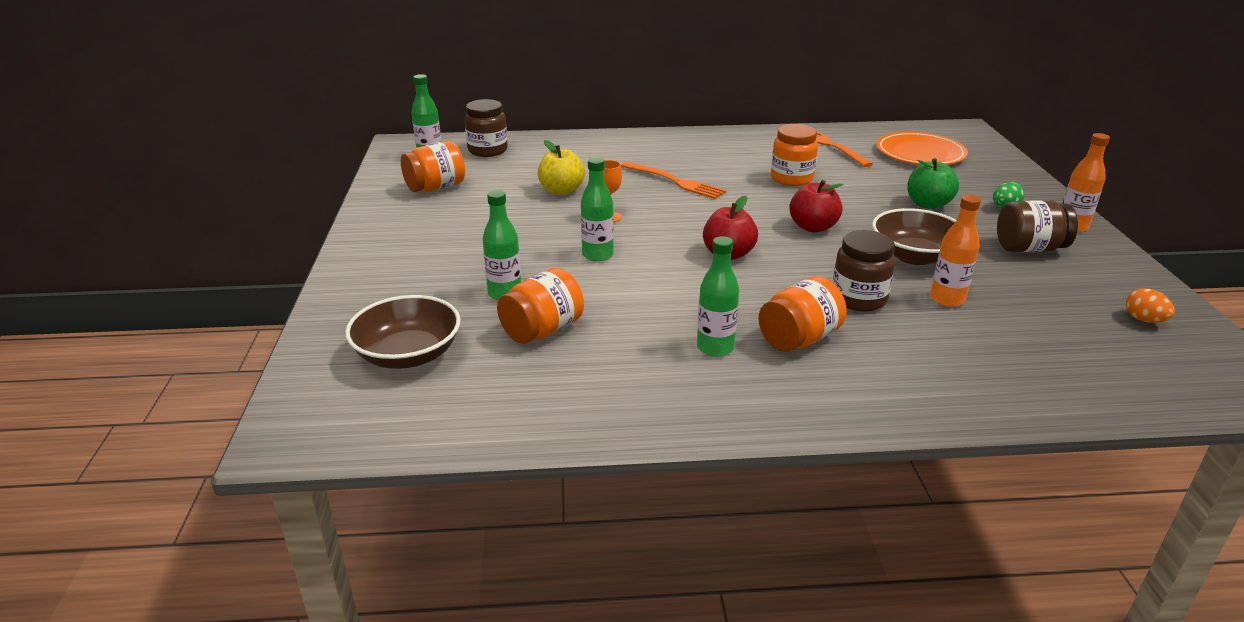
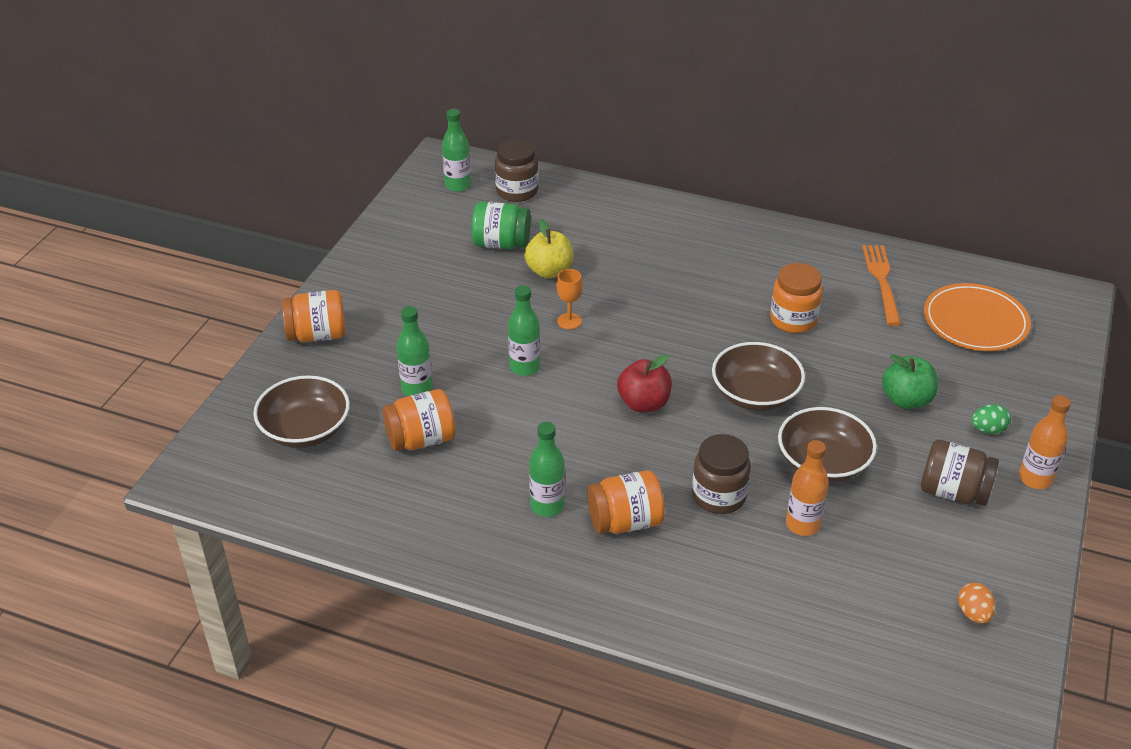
camera: 25 degrees right, 10 degrees up
(436, 187) = (437, 233): orange jar -> orange jar (317, 335)
(502, 183) = (501, 243): none -> green jar
(676, 182) = (670, 290): orange fork -> none
(813, 227) = (755, 394): red apple -> brown bowl

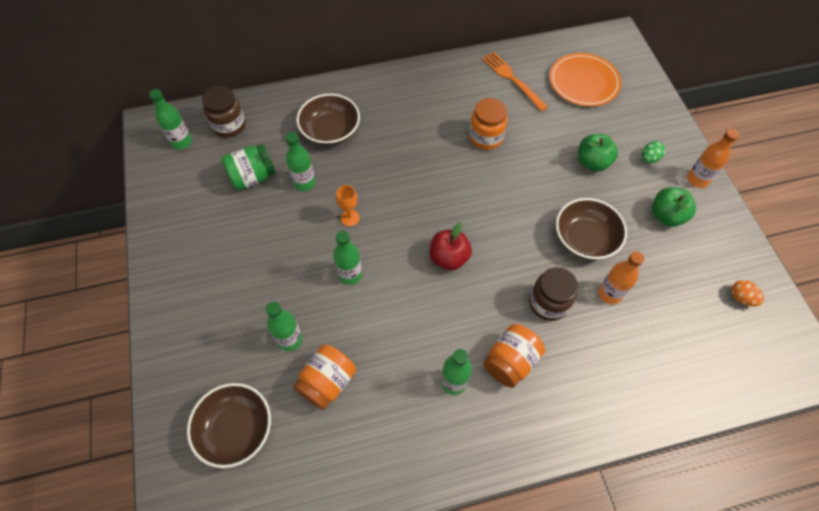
camera: 35 degrees left, 20 degrees up
(317, 335) = (178, 336): orange jar -> none
(549, 271) = (304, 183): yellow apple -> green bottle
(755, 394) = (508, 209): brown bowl -> brown bowl (330, 131)
(953, 492) = (666, 216): brown jar -> green apple

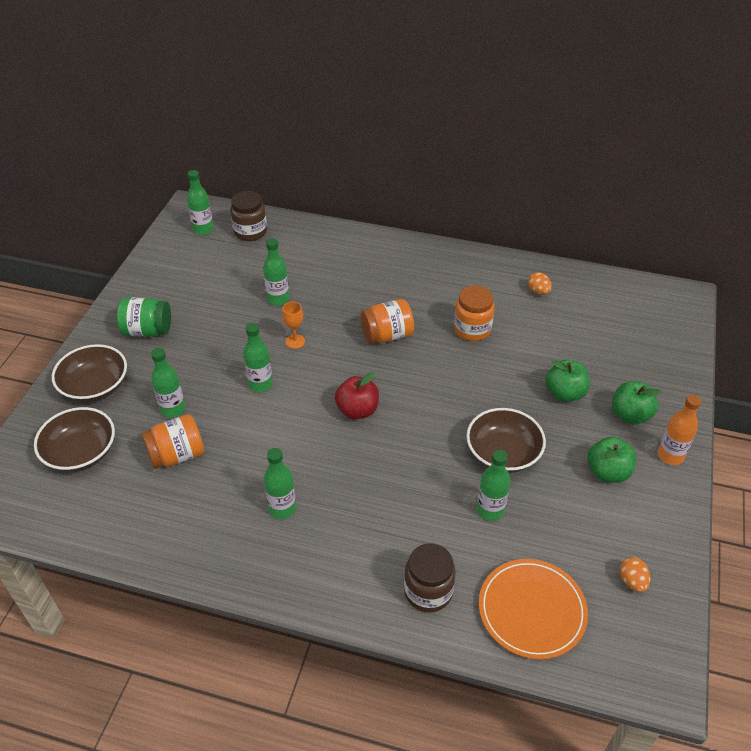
camera: 30 degrees right, 15 degrees down
(253, 177) = (239, 277): green jar -> green jar (147, 330)
(330, 131) = (332, 268): brown bowl -> brown bowl (95, 386)
(510, 361) = (346, 518): orange jar -> orange jar (387, 335)
(512, 79) = (538, 291): orange fork -> orange egg
(548, 303) = (421, 489): brown jar -> brown jar (428, 592)
(583, 82) = (613, 322): orange plate -> orange plate (532, 610)
(609, 293) = (490, 510): orange bottle -> green bottle
(649, 158) = (630, 415): green egg -> green apple

